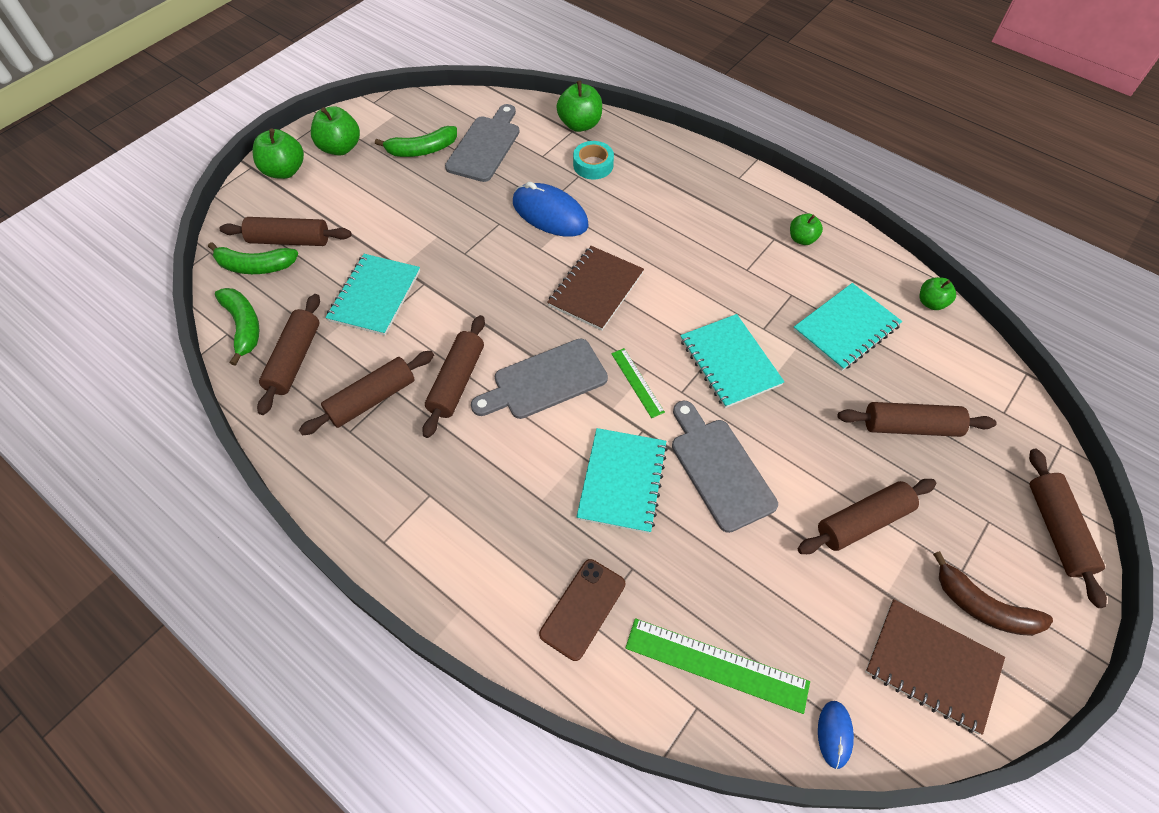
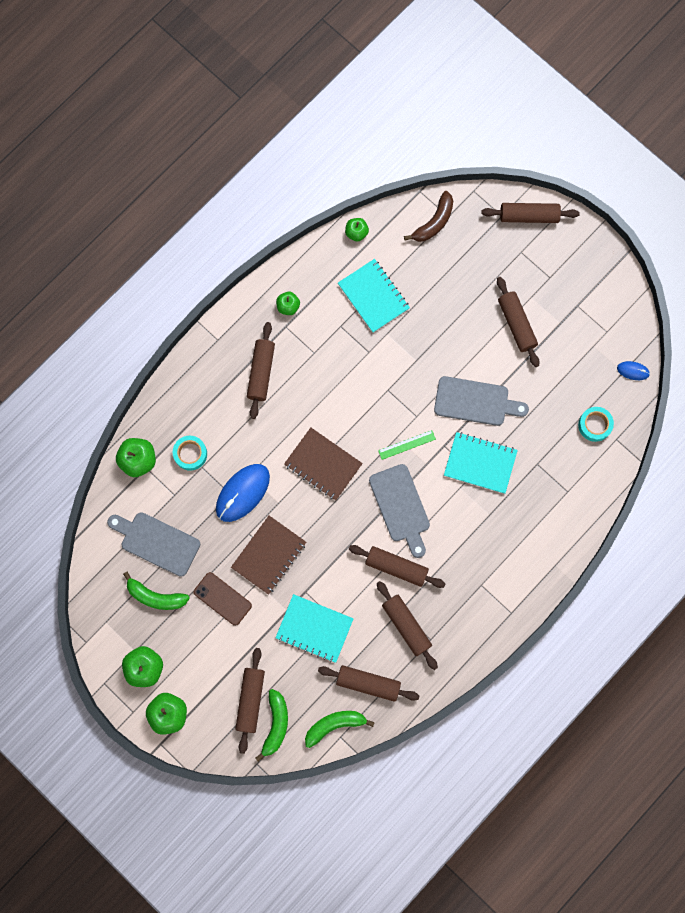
camera: 85 degrees left, 20 degrees up
(422, 150) = (155, 596): green banana -> green banana turned 120 degrees clockwise
(583, 609) = (559, 495): brown phone -> brown phone (222, 598)
(716, 664) = (594, 425): green ruler -> turquoise tape
(719, 468) = (475, 402): grey cutting board -> grey cutting board turned 150 degrees counterclockwise
(729, 362) = (395, 380): turquoise notebook -> none
(910, 426) = (454, 277): brown rolling pin -> brown rolling pin (261, 372)
(932, 666) = (601, 311): brown notebook -> brown notebook (269, 555)
(983, 606) = (571, 273): brown banana -> brown banana (434, 222)

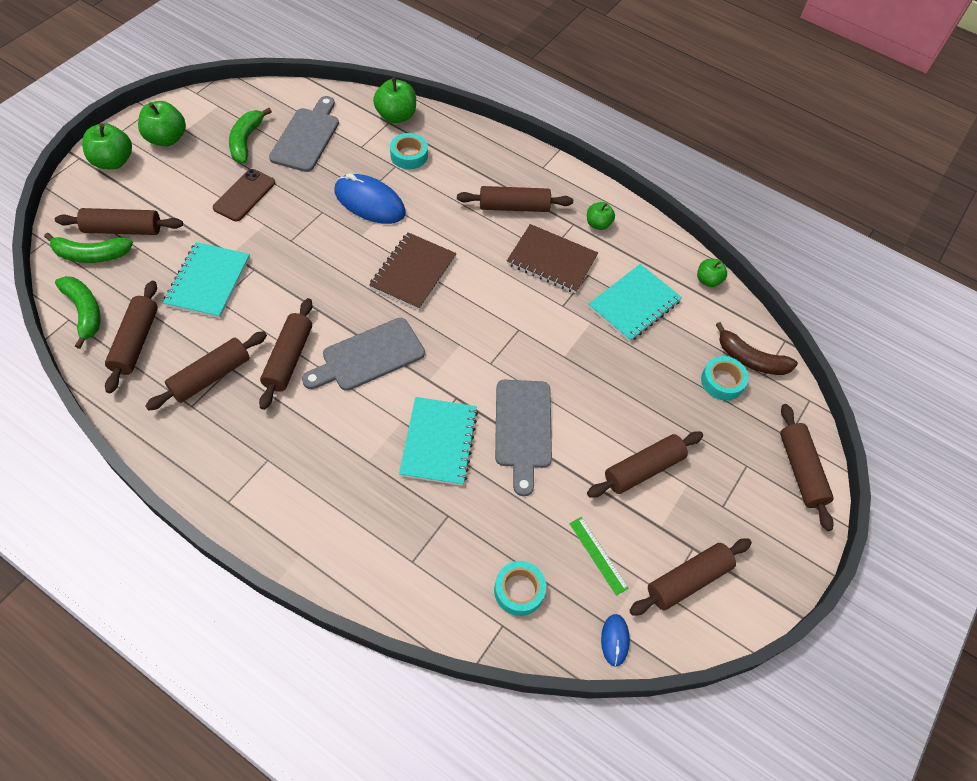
camera: 75 degrees right, 20 degrees down
(269, 555) = (297, 231): brown notebook -> brown notebook (551, 260)
(407, 444) = (451, 356): green ruler -> green ruler (598, 555)
(451, 249) = (722, 381): none -> turquoise tape
(599, 315) = (688, 580): none -> brown rolling pin

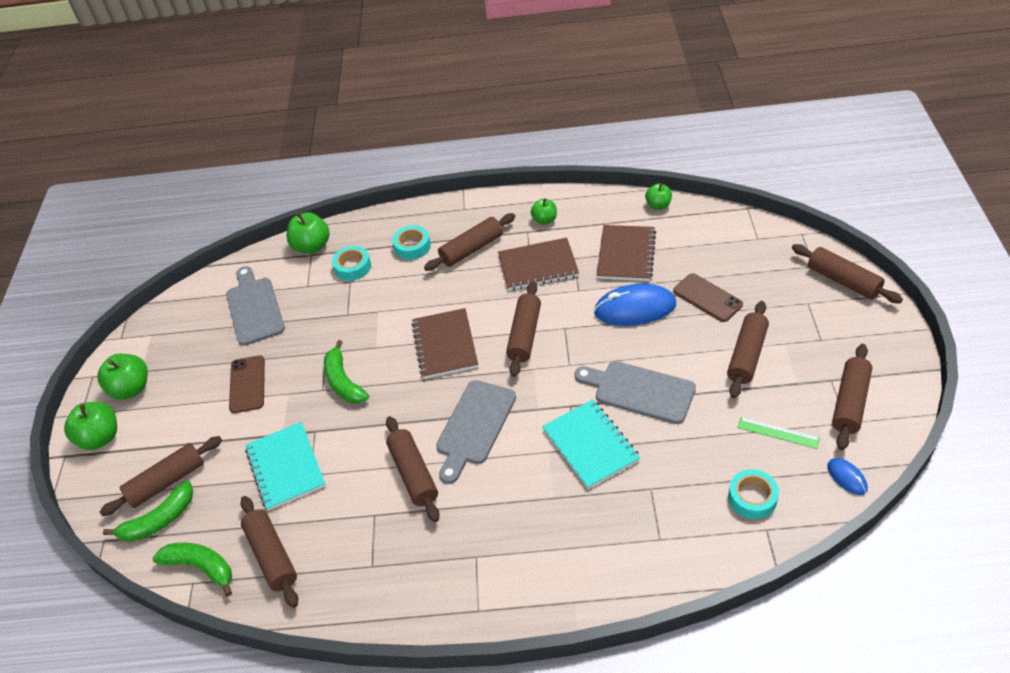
camera: 25 degrees left, 10 degrees down
(210, 376) = (364, 533): brown rolling pin -> brown rolling pin (524, 335)
(246, 141) = (205, 344): green banana -> green banana (343, 381)
(369, 202) = (357, 320): blue mouse -> blue mouse (635, 308)
(523, 429) = (639, 391): grey cutting board -> grey cutting board turned 150 degrees clockwise
(634, 304) = (626, 254): turquoise notebook -> brown notebook
(663, 394) = (707, 298): none -> brown phone
(722, 381) = (736, 262): turquoise tape -> turquoise tape (412, 246)
(750, 359) = (739, 235): brown banana -> none

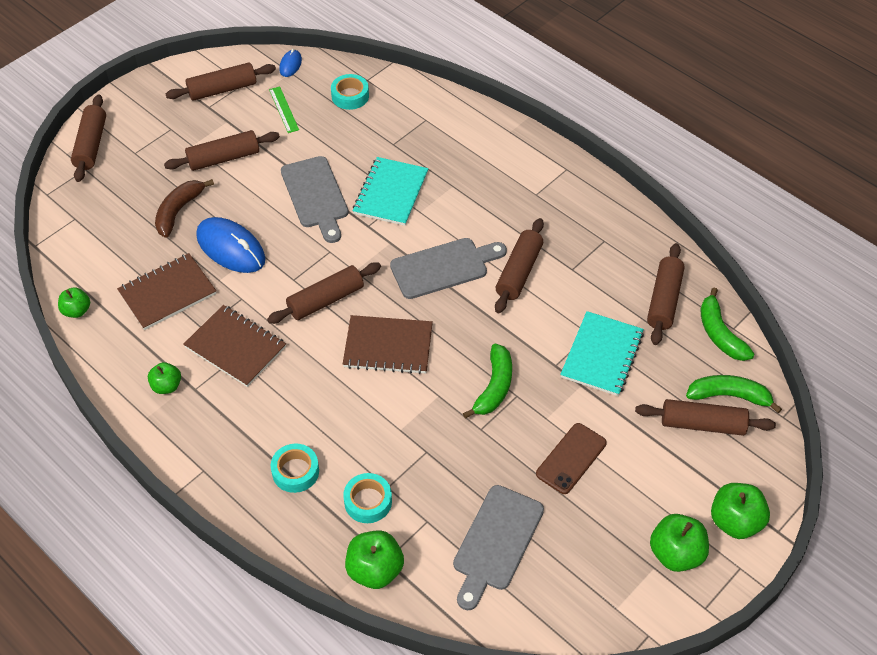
camera: 140 degrees left, 5 degrees up
(445, 345) = (388, 346): brown notebook -> brown notebook turned 60 degrees clockwise
(471, 249) = (256, 416): brown rolling pin -> none
(707, 298) = (178, 211): brown phone -> brown banana

